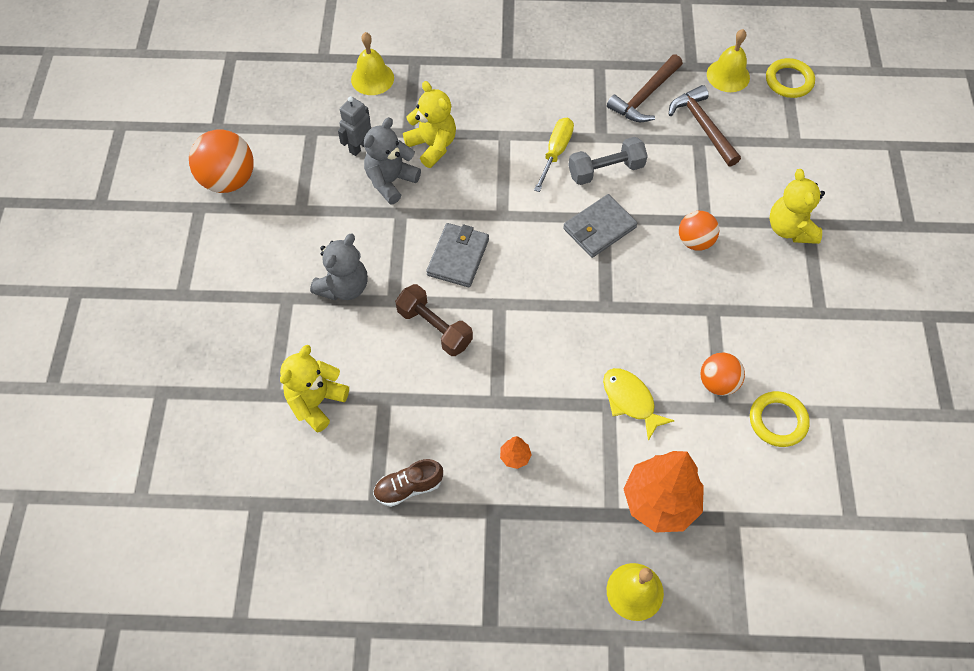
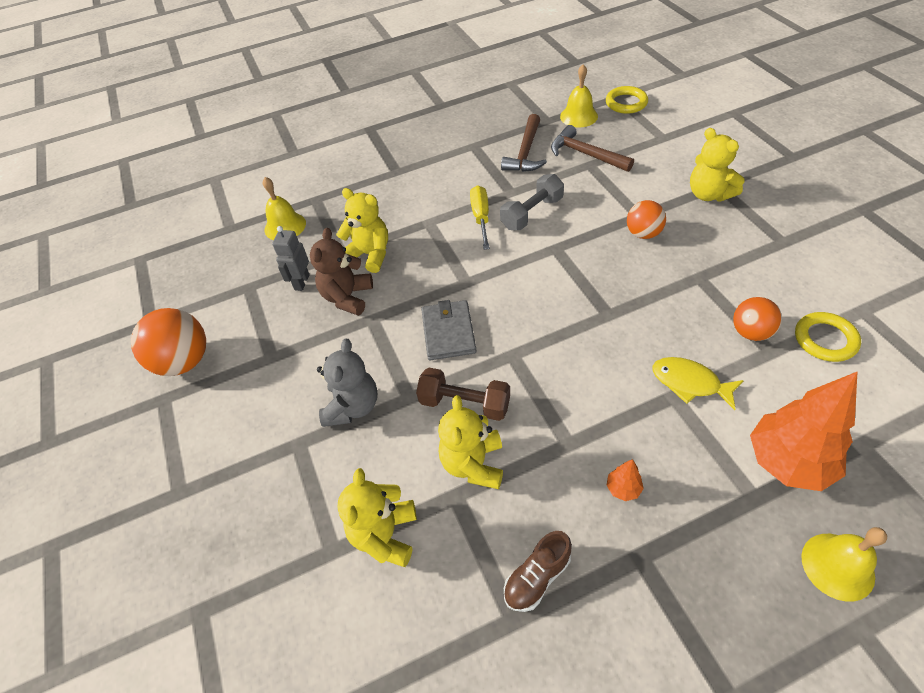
camera: 20 degrees left, 10 degrees down
(391, 181) = (347, 297): grey teddy bear -> brown teddy bear
(412, 381) = (473, 464): none -> yellow teddy bear
(599, 228) = (557, 257): grey wallet -> none

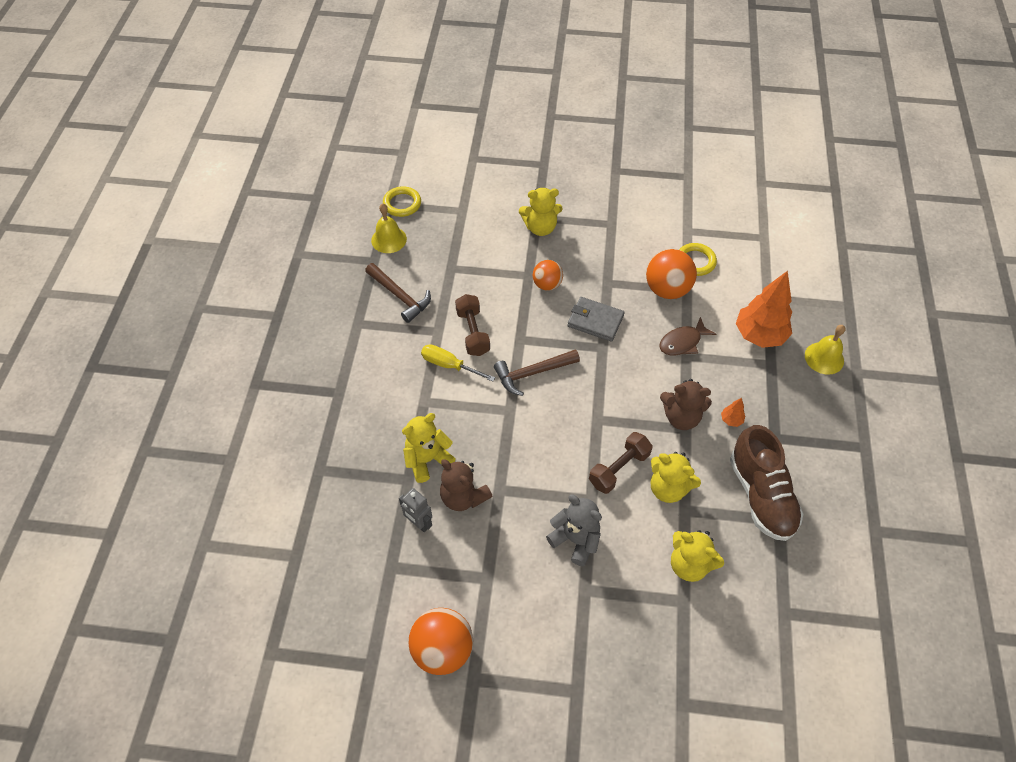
camera: 65 degrees left, 5 degrees up
(285, 226) = (335, 509): yellow bell -> none
(448, 332) = (550, 446): grey wallet -> grey wallet (595, 321)
(532, 213) = (472, 332): grey dumbbell -> brown dumbbell
(537, 577) = (761, 495): brown shoe -> brown shoe, size x1.95
(581, 431) = (681, 417): none -> brown teddy bear
(586, 154) = (438, 263): brown hammer -> brown hammer (532, 373)
(690, 383) = (682, 342): yellow fish -> brown fish
(750, 332) = (667, 289): orange ball -> orange ball, size x1.61

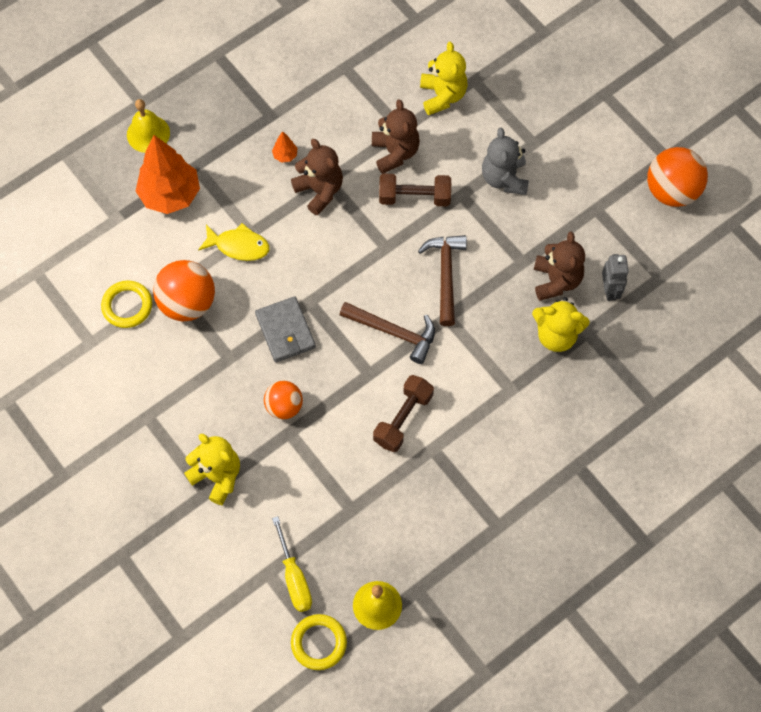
camera: 135 degrees left, 10 degrees up
(400, 296) = (431, 521): brown hammer -> brown hammer (445, 275)
(449, 365) = (456, 404): yellow screwdriver -> yellow screwdriver (294, 577)
(668, 488) = (395, 152): yellow teddy bear -> brown teddy bear
(682, 342) = (238, 246): brown fish -> yellow fish
(761, 495) = (335, 91): brown shoe -> none

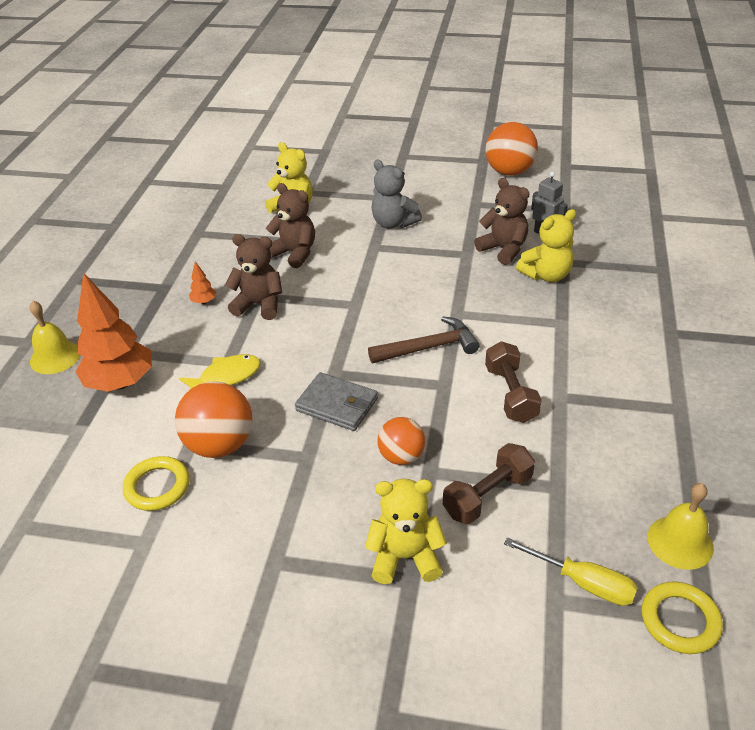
camera: 40 degrees left, 25 degrees down
(414, 197) = (341, 267): brown dumbbell -> brown dumbbell (488, 495)
(445, 275) = (423, 292): brown hammer -> none

